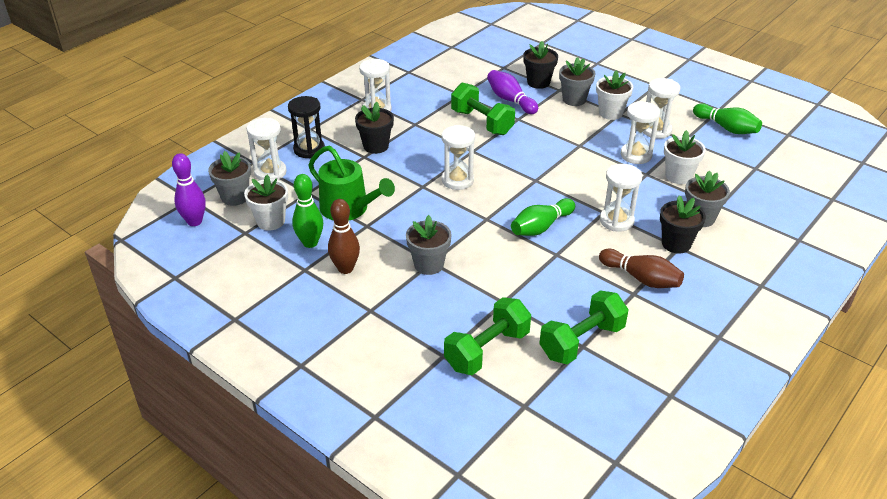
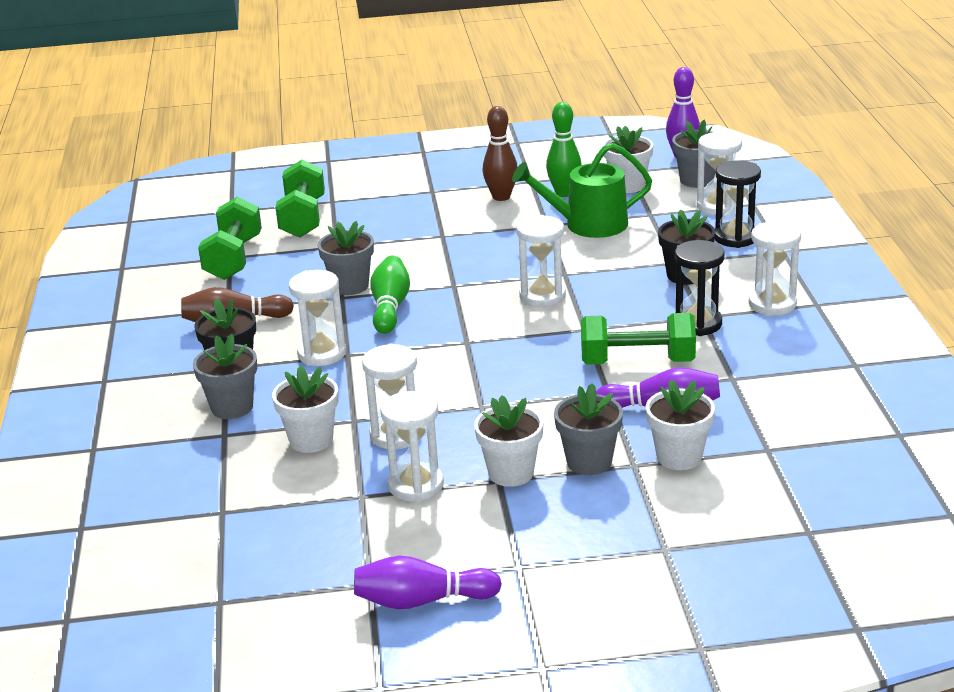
camera: 135 degrees right, 10 degrees down
(424, 122) = (697, 324): none -> black hourglass
(429, 264) = (440, 232): grey flower pot -> grey flower pot (350, 286)
(538, 82) = (679, 457): black flower pot -> white flower pot
(706, 94) = (422, 601): none -> purple bowling pin
(726, 128) = (323, 553): green bowling pin -> none

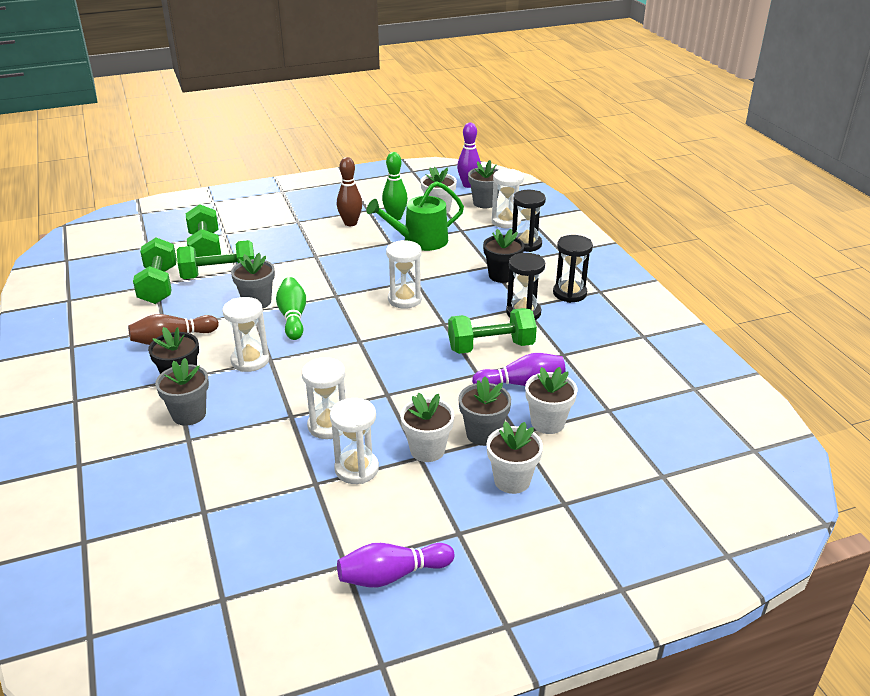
camera: 15 degrees left, 5 degrees up
(311, 251) = (219, 275): none -> green dumbbell
(311, 440) = (261, 437): white flower pot -> white flower pot (512, 480)
(772, 304) = (569, 293): white hourglass -> black hourglass

